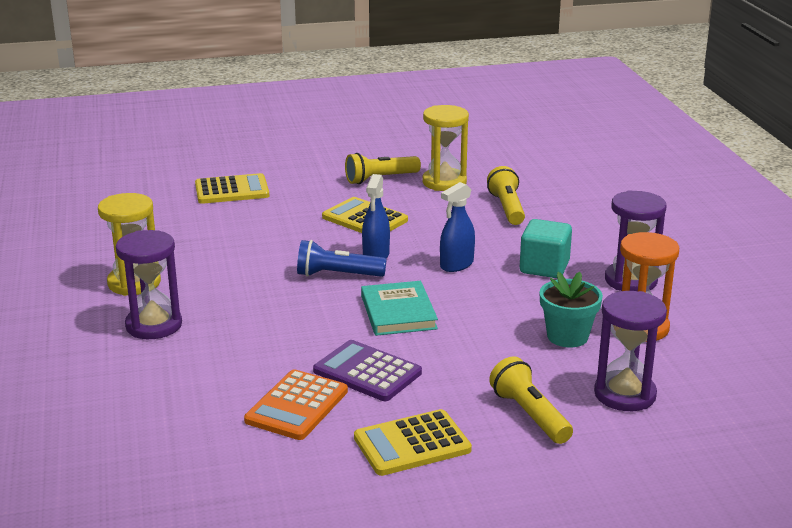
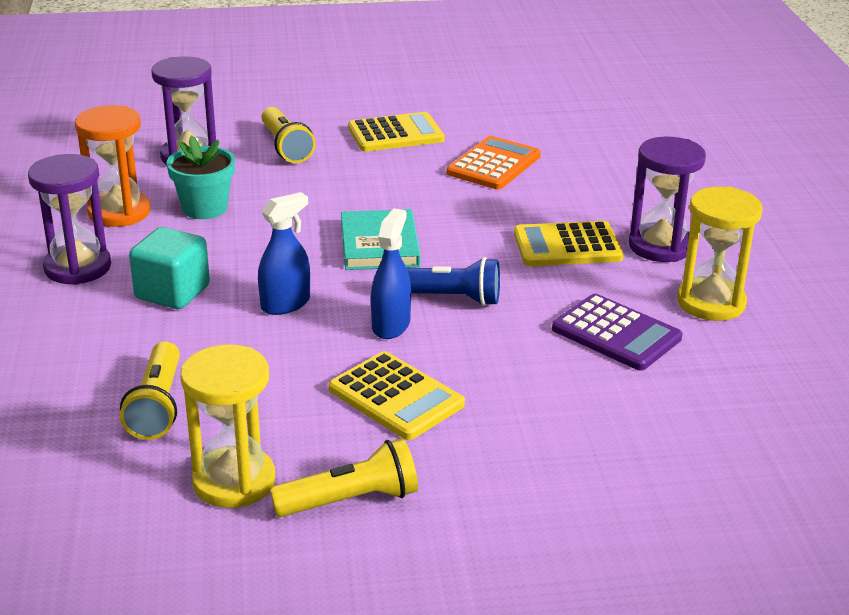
camera: 175 degrees left, 5 degrees up
(232, 190) = (628, 486): yellow calculator -> yellow calculator (567, 246)
(367, 372) = (425, 187): purple calculator -> purple calculator (616, 333)

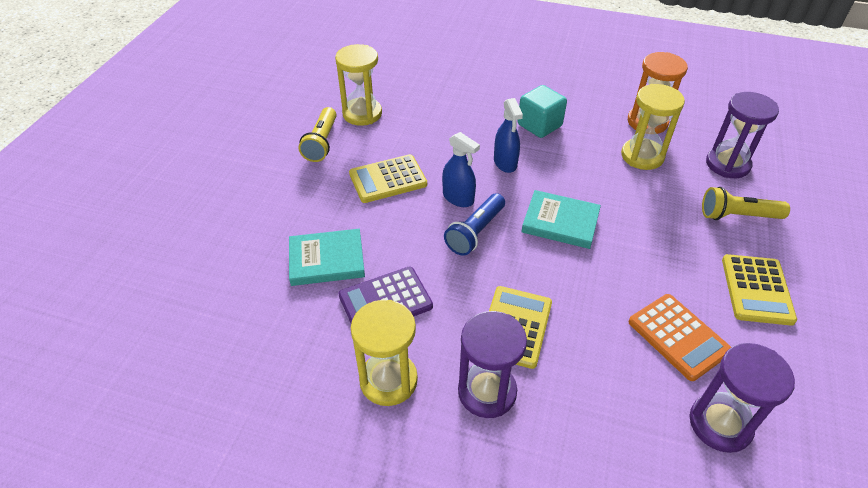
camera: 115 degrees right, 15 degrees up
(78, 267) = (583, 99): purple hourglass -> purple hourglass (720, 424)
(157, 406) = (434, 103): yellow flashlight -> none
(205, 208) = (642, 156): turquoise flower pot -> yellow hourglass
(598, 399) = (327, 260): none -> turquoise book

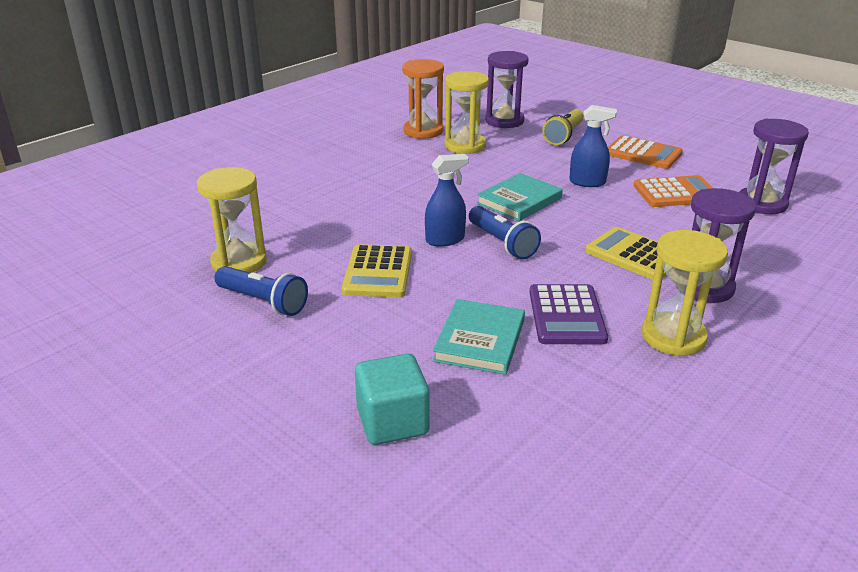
camera: 65 degrees left, 15 degrees down
(321, 143) = (263, 302): yellow flashlight -> blue flashlight
(505, 163) = (415, 203): blue spray bottle -> blue spray bottle (587, 182)
(539, 125) = (377, 173): turquoise cube -> turquoise cube (392, 422)
(757, 290) = (643, 153): yellow calculator -> orange calculator

